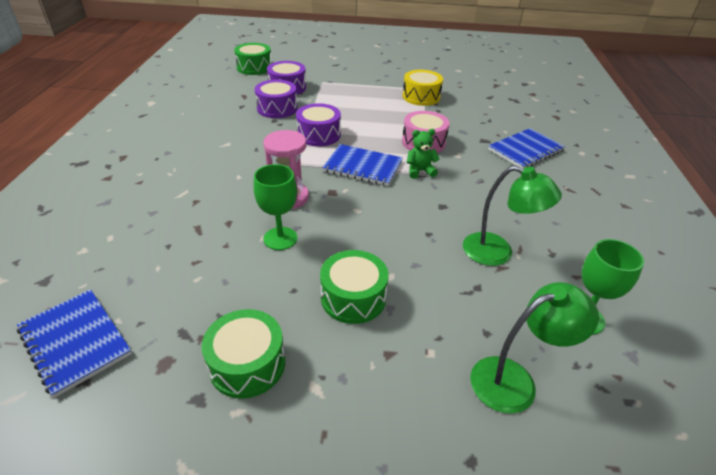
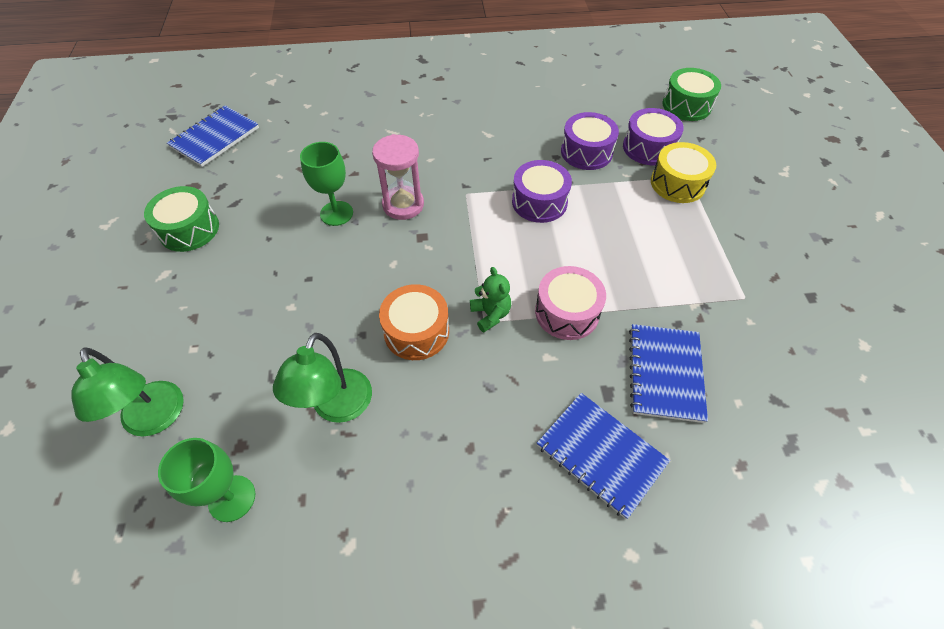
camera: 80 degrees right, 15 degrees up
(353, 297) = (260, 282): green drum -> none
(363, 167) = (481, 255): blue notebook -> blue notebook (665, 373)
(421, 97) = (712, 297): yellow drum -> yellow drum (677, 183)
(430, 206) = (416, 331): none -> orange drum

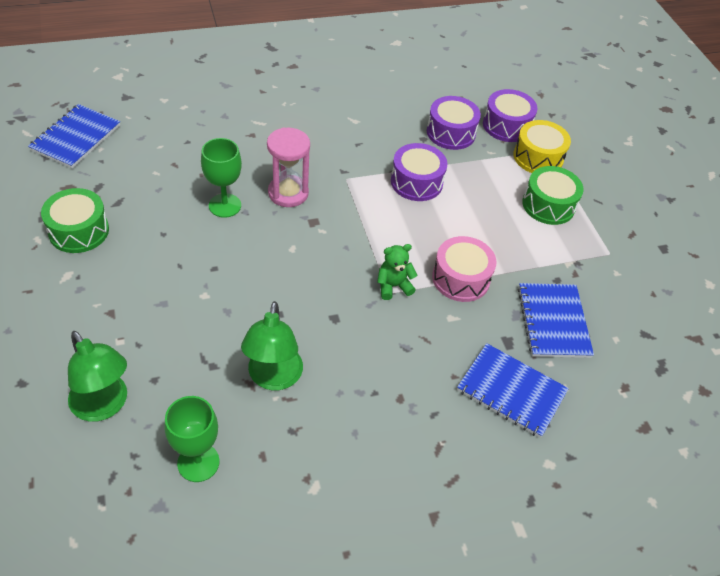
camera: 15 degrees left, 5 degrees down
(416, 331) = (329, 306): orange drum -> none
(490, 314) = (393, 286): green teddy bear -> green teddy bear turned 75 degrees counterclockwise
(686, 105) = (534, 83): green drum -> green drum (548, 205)

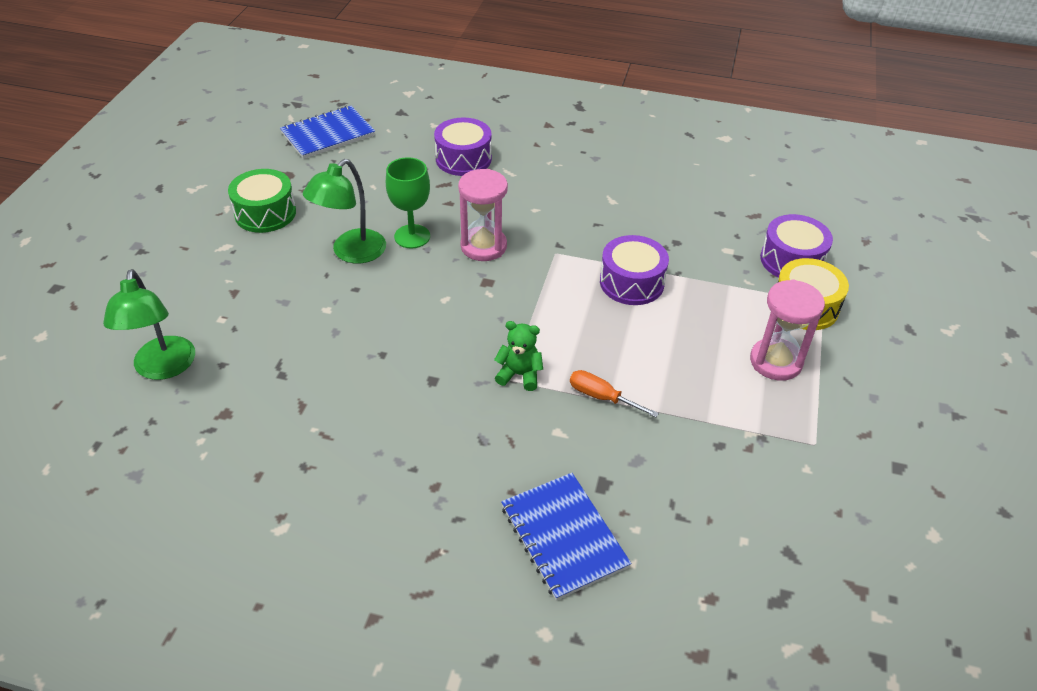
camera: 35 degrees right, 5 degrees down
(198, 462) = (198, 453): green goblet -> none
(273, 378) = (327, 410): green lamp -> green lamp (351, 253)
(451, 133) = (714, 246): purple drum -> purple drum (463, 159)
(461, 278) = (602, 397): pink drum -> orange screwdriver
(548, 205) = (775, 361): green drum -> pink hourglass
(553, 321) = (676, 487): blue notebook -> none

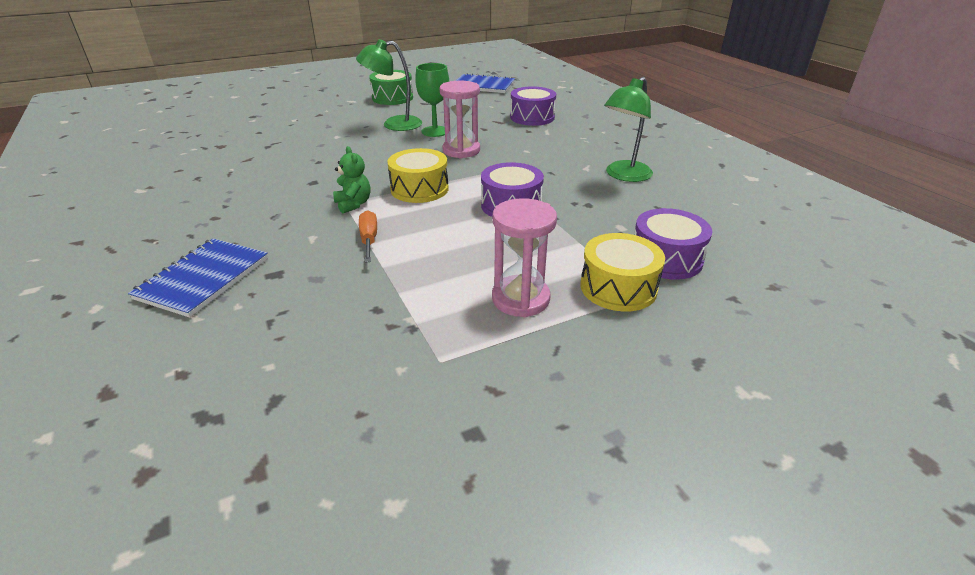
camera: 50 degrees right, 10 degrees down
(163, 368) = (240, 123): green lamp -> green lamp (624, 176)
(537, 317) = (419, 189): none -> yellow drum

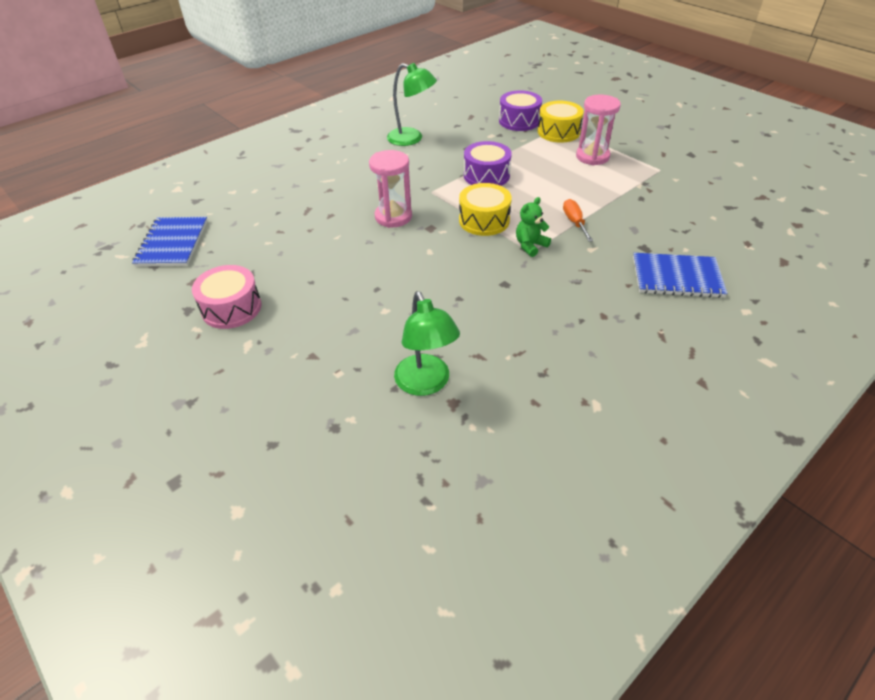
camera: 105 degrees left, 10 degrees up
(369, 239) = (574, 222): orange screwdriver -> orange screwdriver turned 105 degrees clockwise
(392, 98) = (231, 308): green drum -> pink drum
(394, 124) = (334, 278): green lamp -> green lamp (426, 384)
(435, 131) = (348, 243): green goblet -> none
(532, 117) = (289, 192): purple drum -> none

